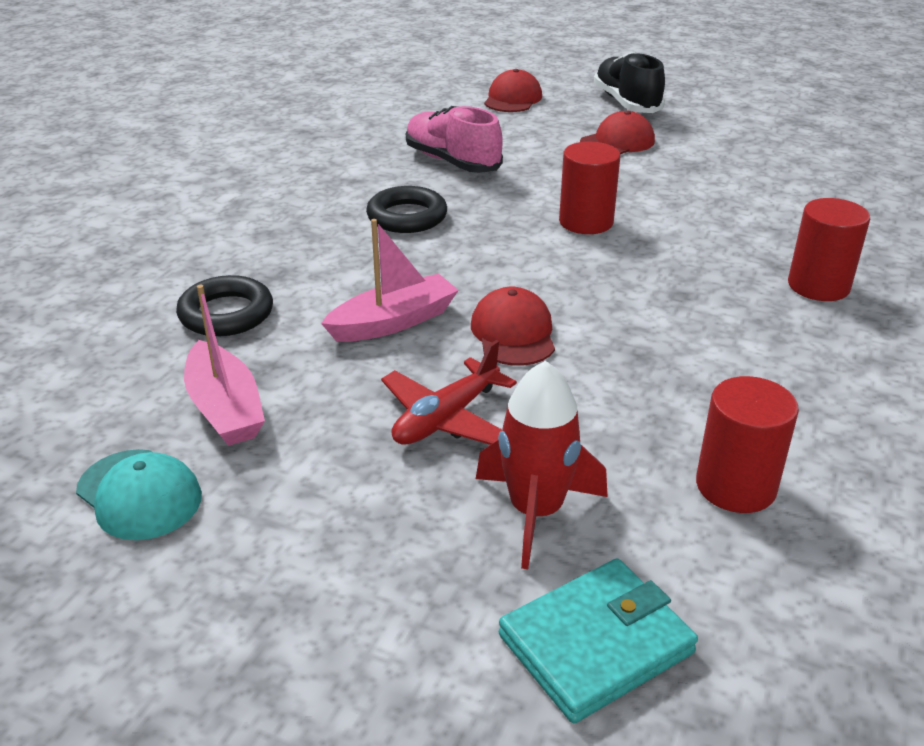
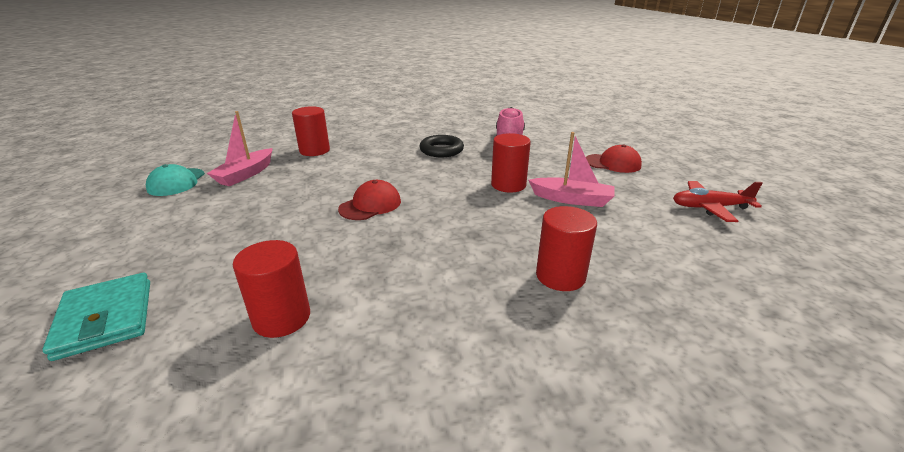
camera: 50 degrees right, 5 degrees down
(226, 314) = (314, 151): black ring -> red cylinder
(393, 322) = (347, 178): pink boat -> pink boat (572, 199)
(446, 418) = (278, 216): red plane -> red plane (709, 208)
(512, 99) = (600, 129): red cap -> none
(536, 511) = (214, 263): red rocket -> none
(596, 644) = (105, 318): turquoise wallet -> turquoise wallet turned 45 degrees clockwise
(626, 103) = (663, 151): black shoe -> none

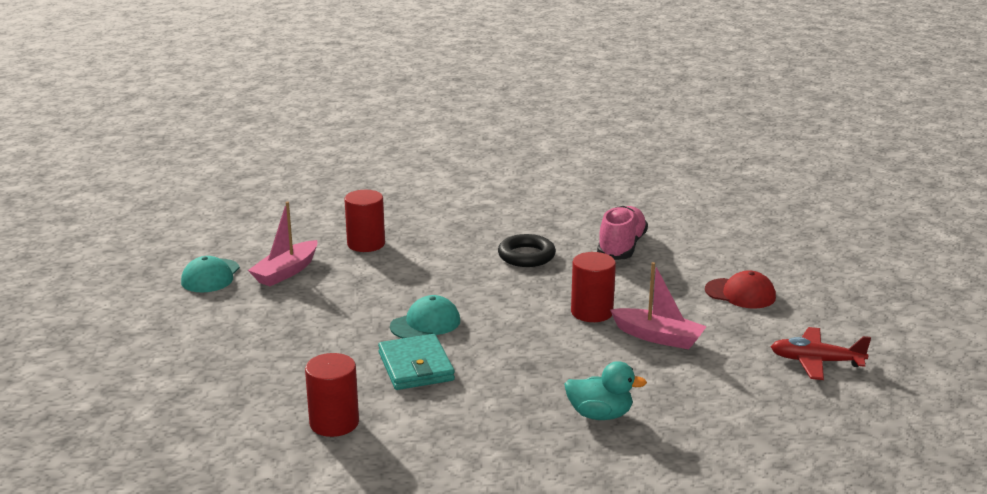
camera: 10 degrees right, 5 degrees down
(105, 318) = (186, 408): turquoise wallet -> turquoise wallet (416, 366)
(370, 205) = (425, 323): red cap -> turquoise cap
(560, 276) = (600, 415): red cylinder -> turquoise duck

